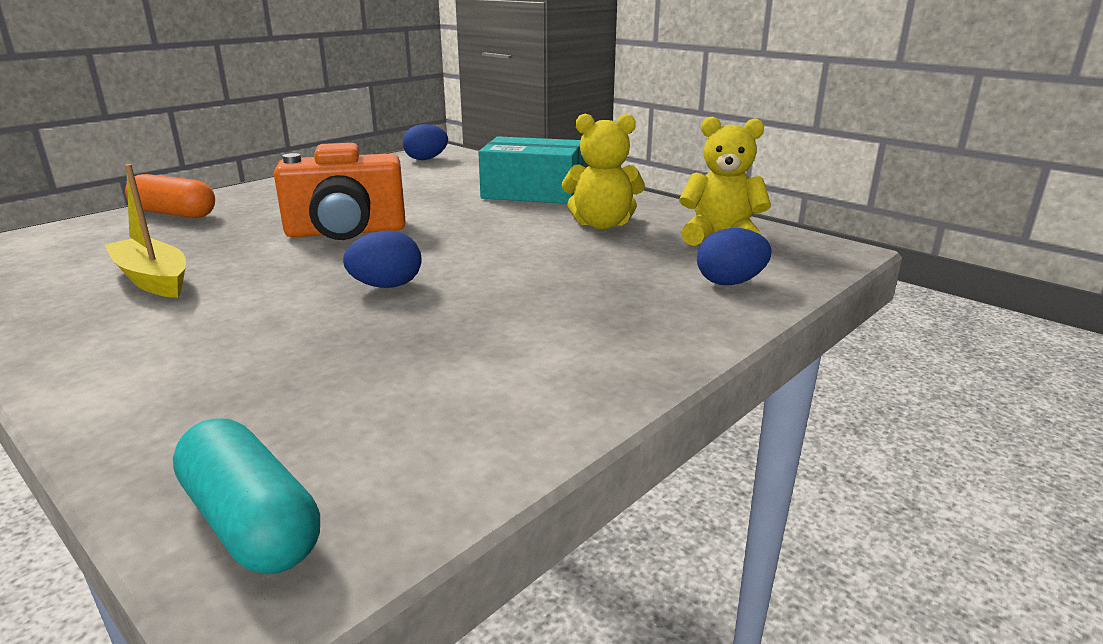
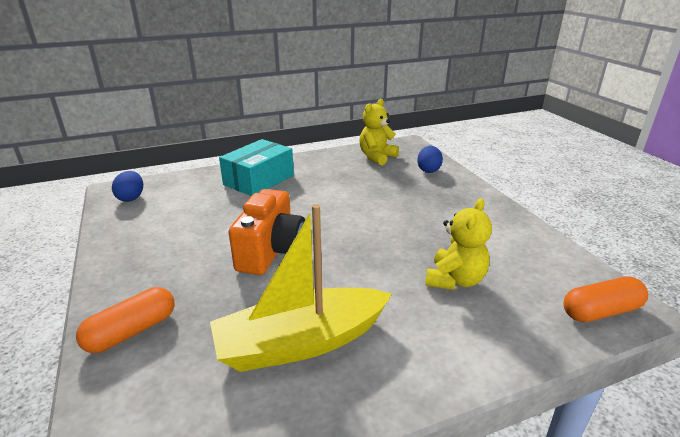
camera: 65 degrees left, 5 degrees up
(153, 279) = (301, 342): yellow boat -> yellow boat, size x1.67
(251, 523) = (600, 311): turquoise capsule -> orange capsule
(386, 286) = (378, 250): blue egg -> none
(602, 224) = (334, 176): yellow teddy bear -> yellow teddy bear (455, 280)

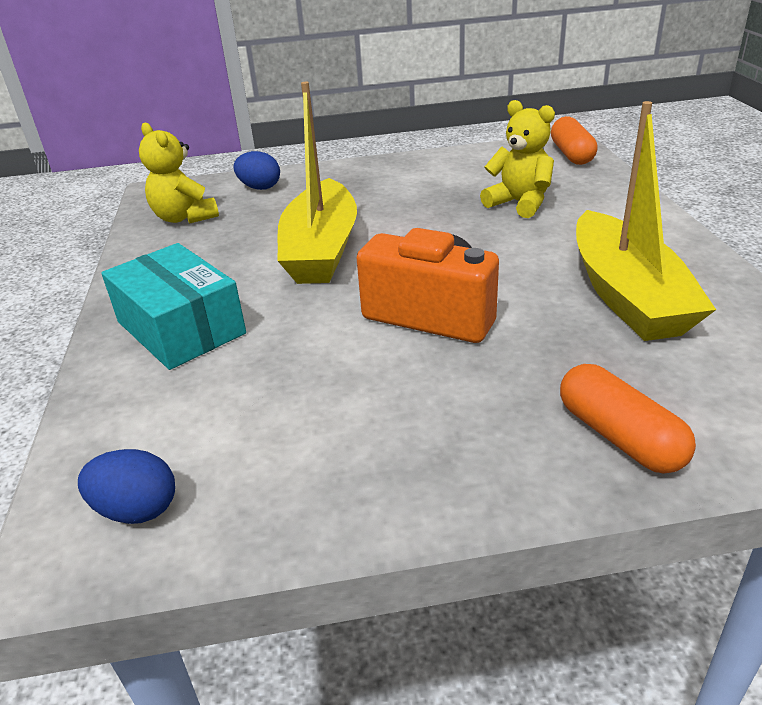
camera: 75 degrees left, 5 degrees up
(348, 203) = (321, 249): none -> yellow boat

